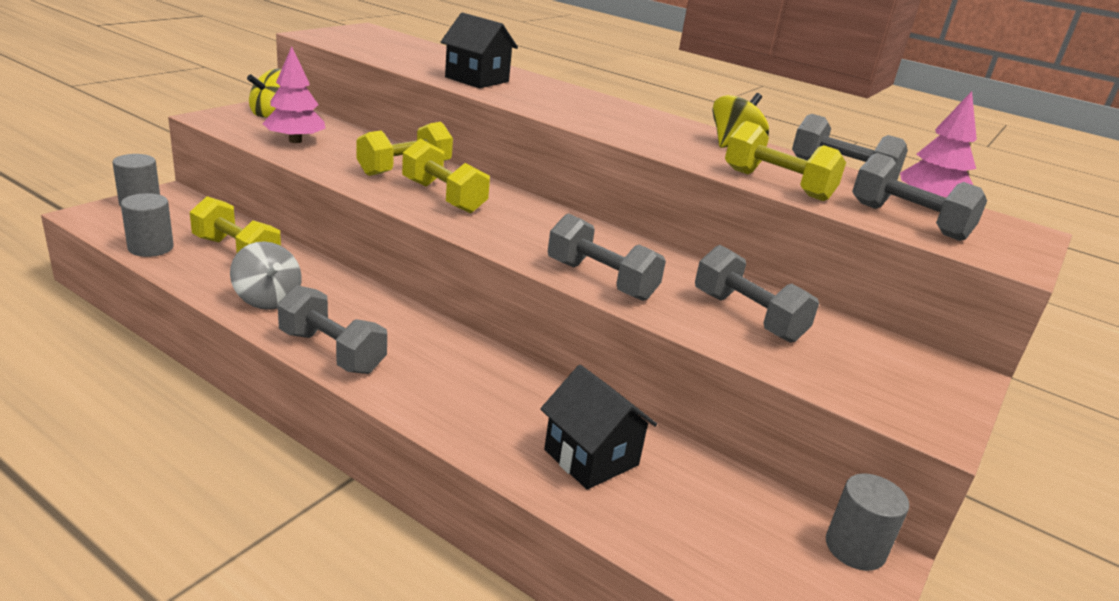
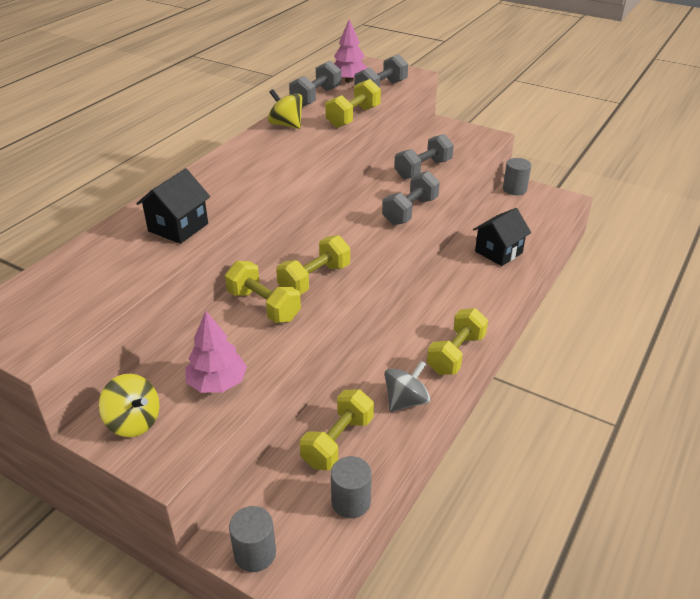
camera: 90 degrees left, 10 degrees up
(332, 352) = (456, 354): grey dumbbell -> yellow dumbbell

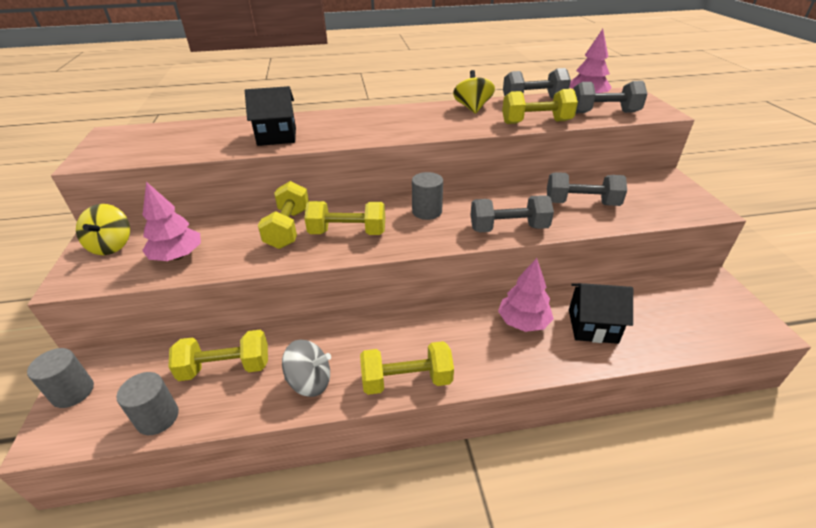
camera: 50 degrees right, 0 degrees up
(463, 275) = (523, 322): none -> pink tree
(514, 189) = (706, 282): grey cylinder -> grey cylinder (427, 211)

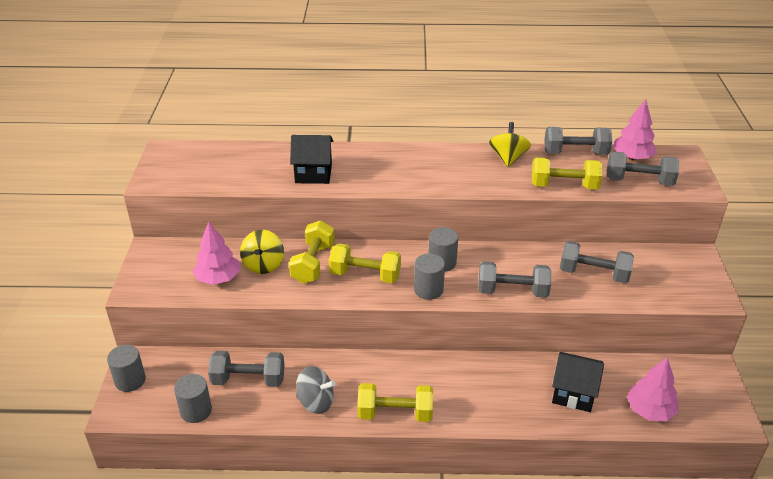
camera: 10 degrees right, 0 degrees up
(112, 246) = (163, 260): yellow spinning top -> yellow spinning top (263, 265)
(225, 368) = (248, 380): yellow dumbbell -> grey dumbbell
(420, 238) = (428, 290): none -> grey cylinder
(523, 322) = (511, 380): pink tree -> pink tree (650, 410)

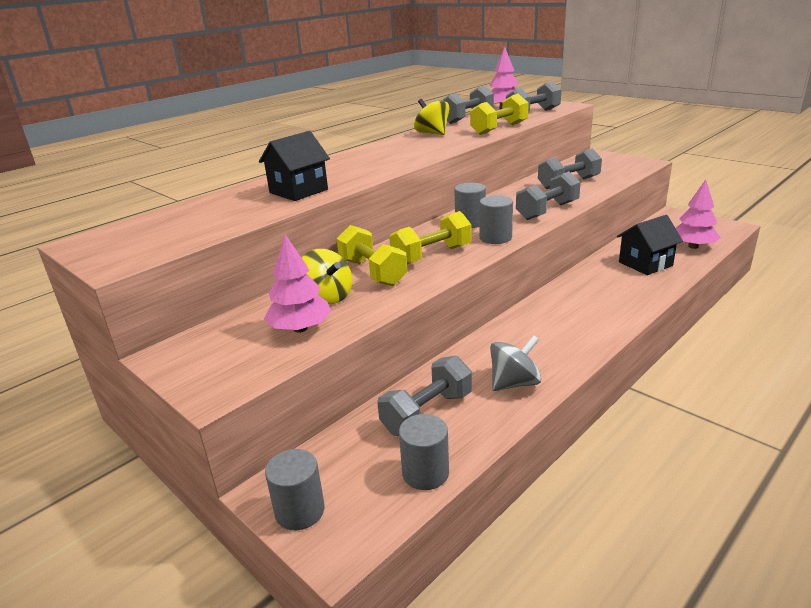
camera: 45 degrees left, 10 degrees down
(395, 413) = (581, 346): yellow dumbbell -> none

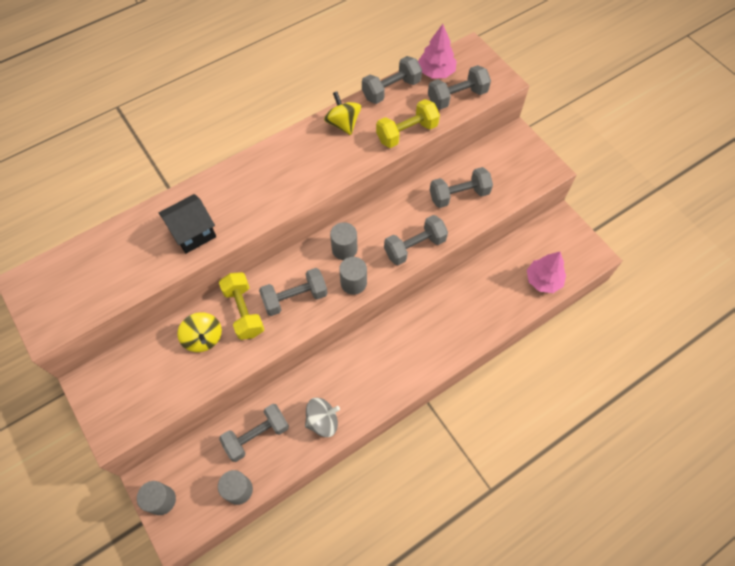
camera: 10 degrees right, 35 degrees up
(300, 328) = (176, 376): pink tree -> none
(431, 255) = (295, 298): yellow dumbbell -> grey dumbbell
(645, 264) = (489, 296): black house -> none

